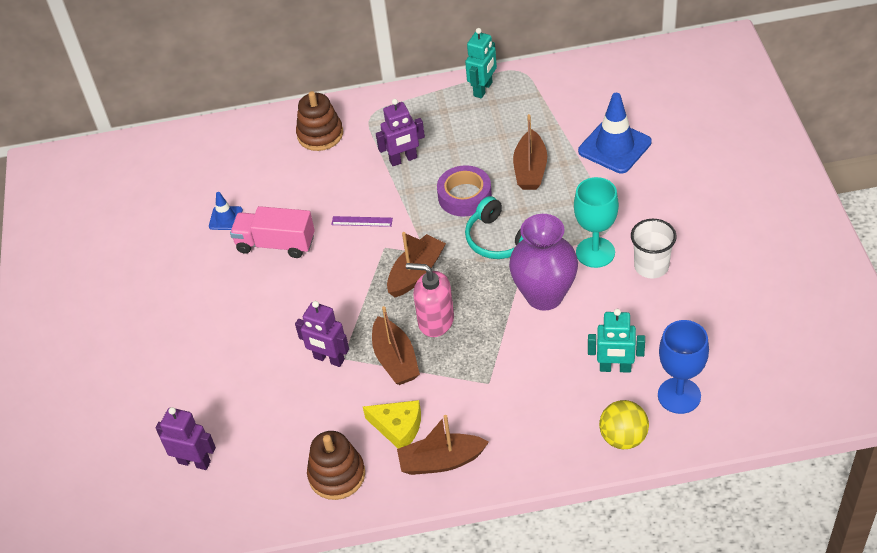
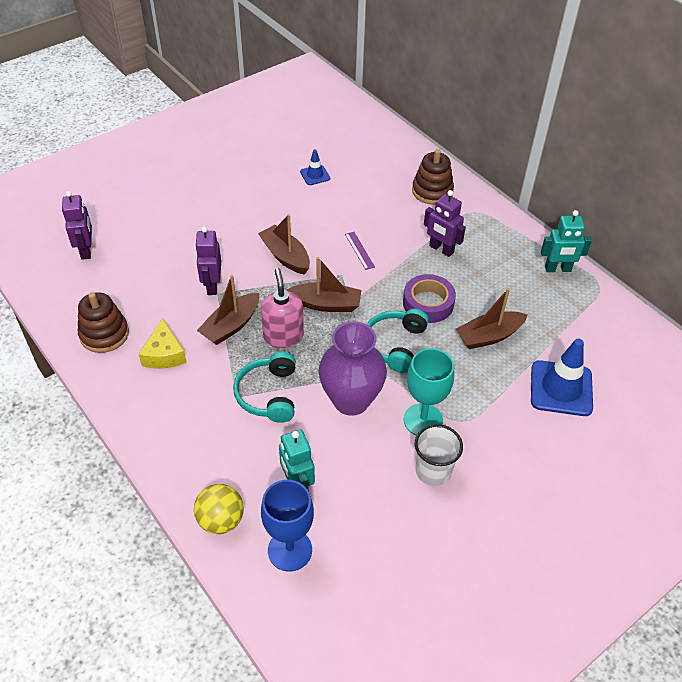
camera: 55 degrees right, 0 degrees up
(276, 244) = (307, 211): pink truck -> none
(441, 461) = (142, 395): brown boat -> brown boat (285, 256)
(501, 356) = (269, 394): none -> turquoise headphones

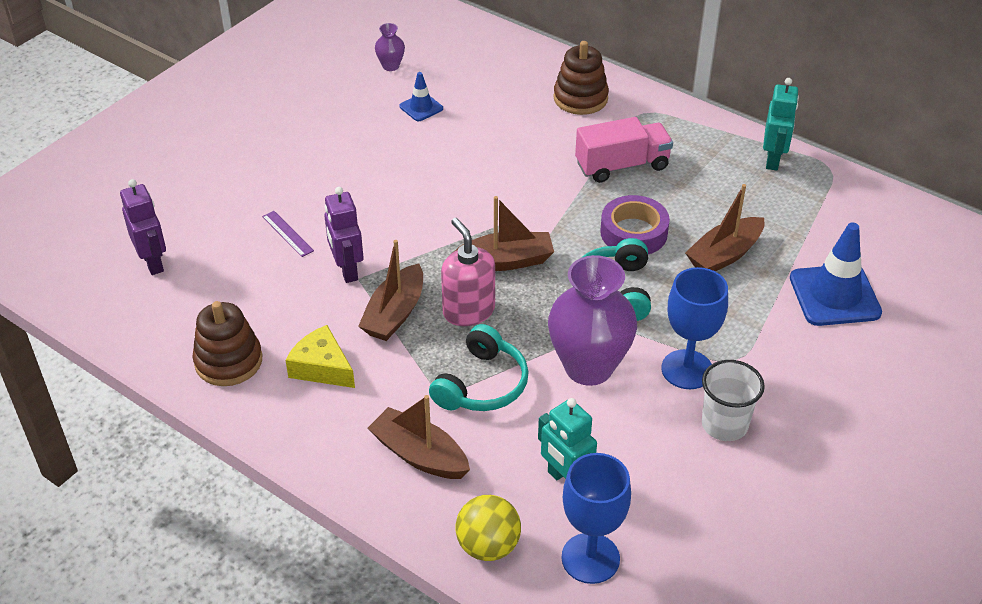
camera: 15 degrees left, 5 degrees down
(164, 354) = (322, 367): yellow cheese -> yellow cheese turned 150 degrees clockwise
(269, 394) = (481, 384): turquoise headphones -> turquoise headphones turned 135 degrees counterclockwise
(285, 256) = (427, 214): brown boat -> brown boat (419, 455)
(307, 140) = (391, 66): none -> purple vase
(359, 250) = (520, 188): purple ruler -> purple ruler (287, 233)
(423, 420) = (687, 369): turquoise goblet -> blue goblet
(441, 249) = (622, 165): purple robot -> pink truck
(557, 269) = (773, 160): turquoise robot -> turquoise robot turned 60 degrees counterclockwise

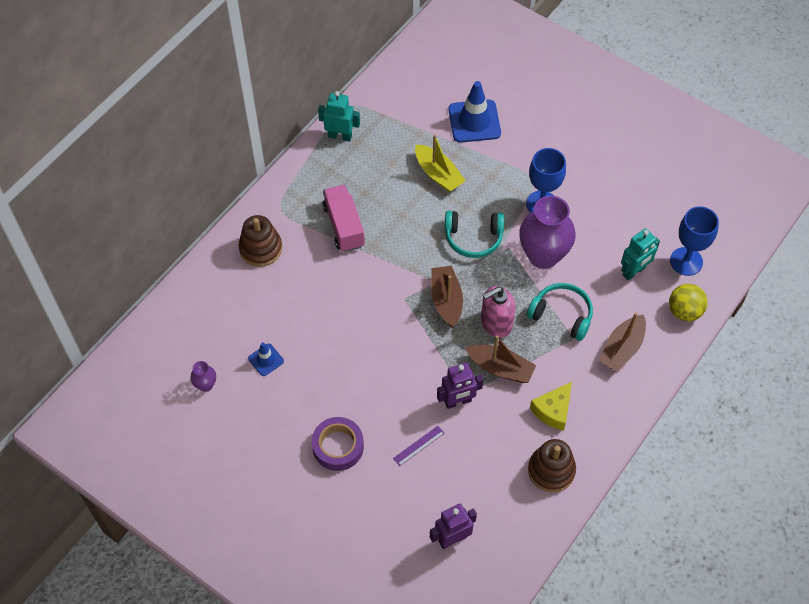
camera: 90 degrees left, 15 degrees up
(633, 232) = (416, 223): purple tape -> purple tape (338, 446)
(724, 255) = (438, 174): brown boat -> yellow boat
(724, 424) = (584, 189): white cup -> none

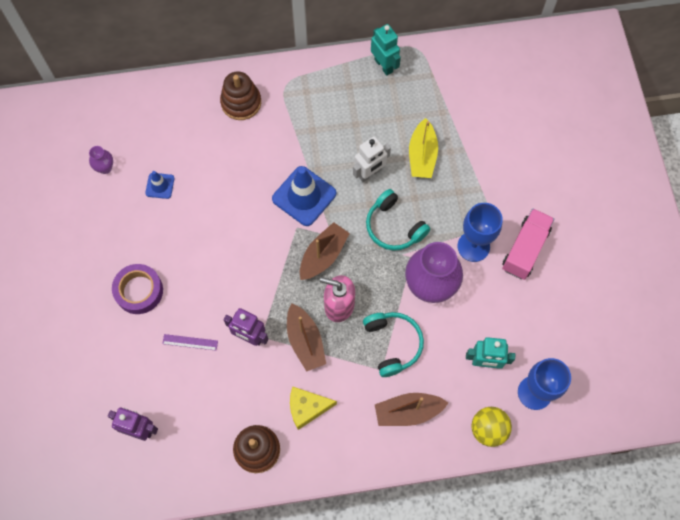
camera: 45 degrees right, 10 degrees up
(344, 226) = (313, 136): pink truck -> pink truck (525, 249)
(415, 217) = (369, 173): none -> white robot
(474, 121) = (494, 138): blue traffic cone -> blue traffic cone (304, 196)

